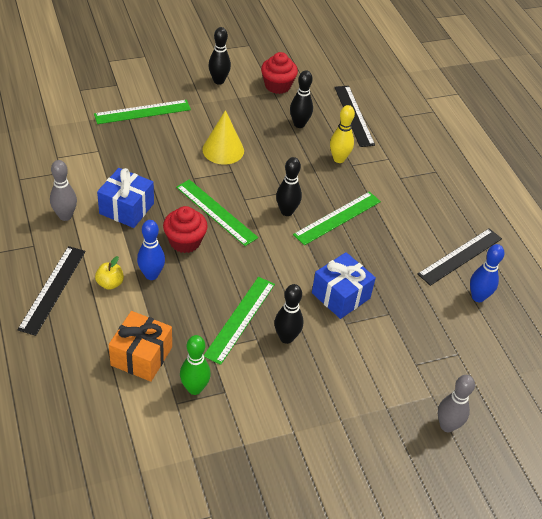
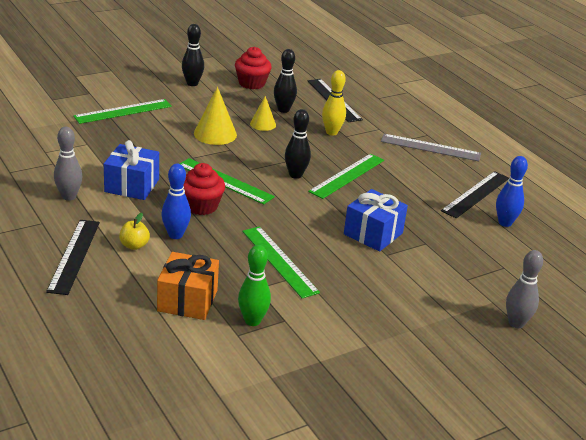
camera: 10 degrees left, 15 degrees down
(240, 319) = (279, 261): green ruler -> green ruler turned 45 degrees counterclockwise
(273, 141) = (263, 124): none -> yellow cone
(286, 338) = (331, 271): black bowling pin -> none
(433, 189) = (430, 147): none -> grey ruler

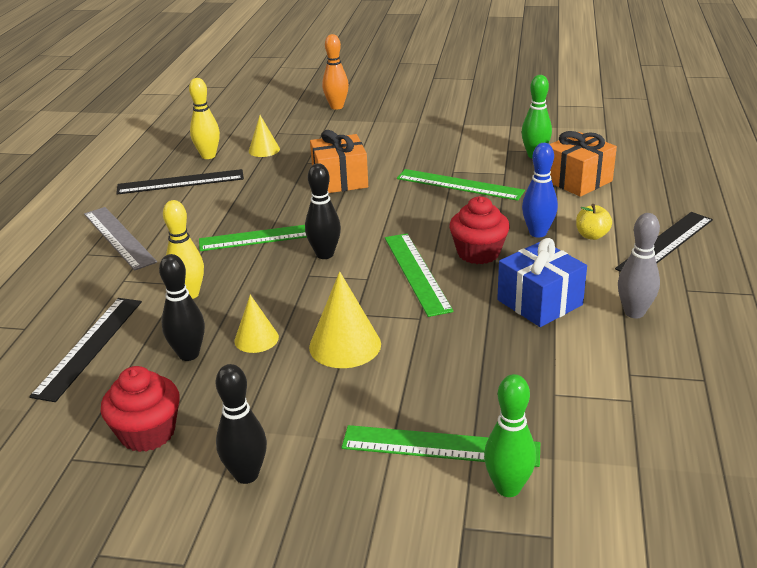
camera: 135 degrees left, 0 degrees up
(81, 107) = (508, 488): none -> green bowling pin
(279, 261) = (459, 185): green ruler -> green ruler turned 75 degrees counterclockwise
(373, 234) = (340, 180): blue gift -> orange gift
(478, 243) = (264, 150): none -> yellow cone
(505, 223) = (208, 156): blue bowling pin -> yellow bowling pin
(516, 323) = (336, 107): grey bowling pin -> orange bowling pin

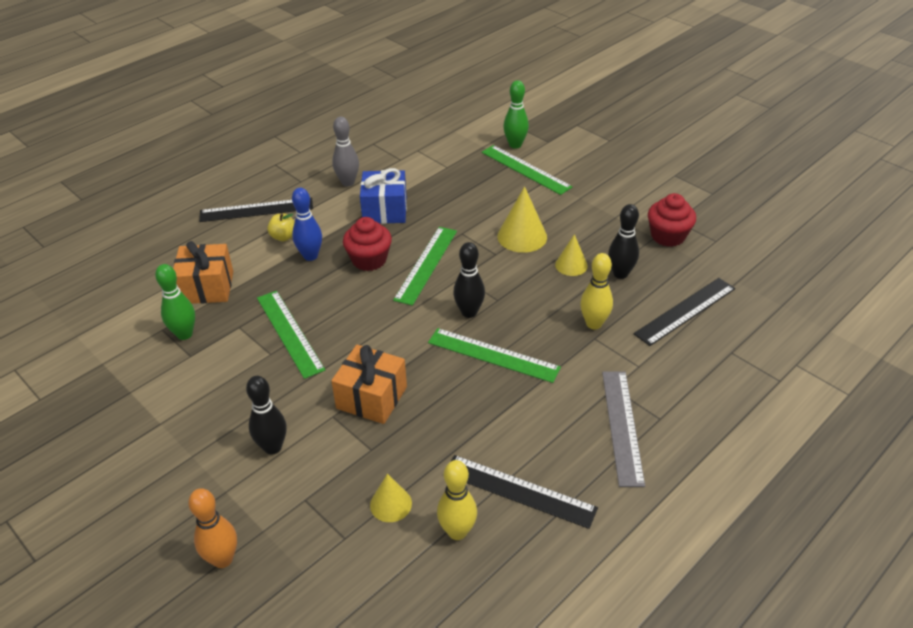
camera: 145 degrees left, 10 degrees up
(246, 475) = (626, 195): black bowling pin -> black bowling pin (272, 447)

